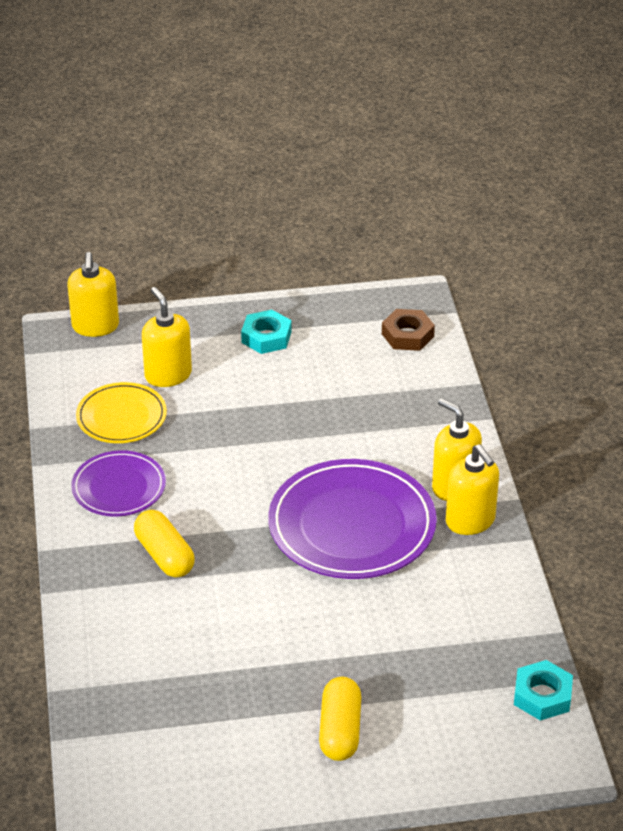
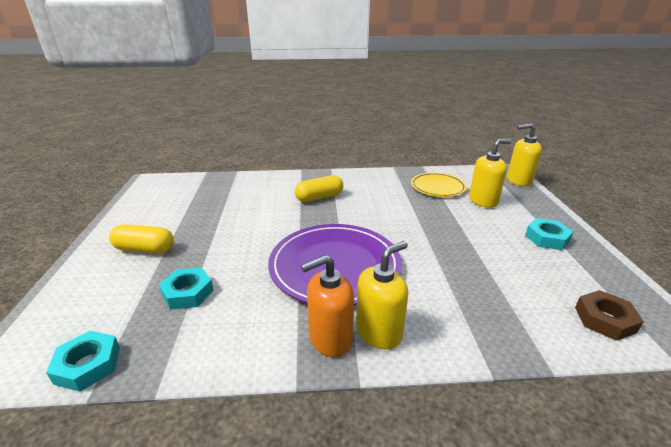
camera: 95 degrees right, 10 degrees down
(119, 487) = (376, 186): purple plate -> none
(424, 651) = (188, 293): none -> turquoise nut
(470, 521) = (330, 338): yellow soap dispenser -> orange soap dispenser

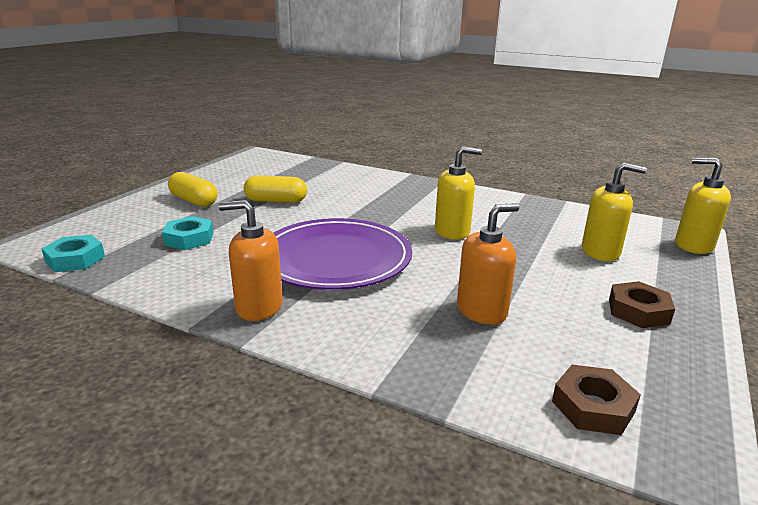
camera: 30 degrees right, 5 degrees down
(319, 197) = (397, 201): yellow capsule -> yellow capsule (276, 201)
(379, 332) = (308, 318): yellow soap dispenser -> yellow soap dispenser (452, 231)
(438, 187) = (556, 224): yellow plate -> none
(475, 273) = (482, 311): none -> orange soap dispenser
(547, 238) = (638, 311): turquoise nut -> brown nut

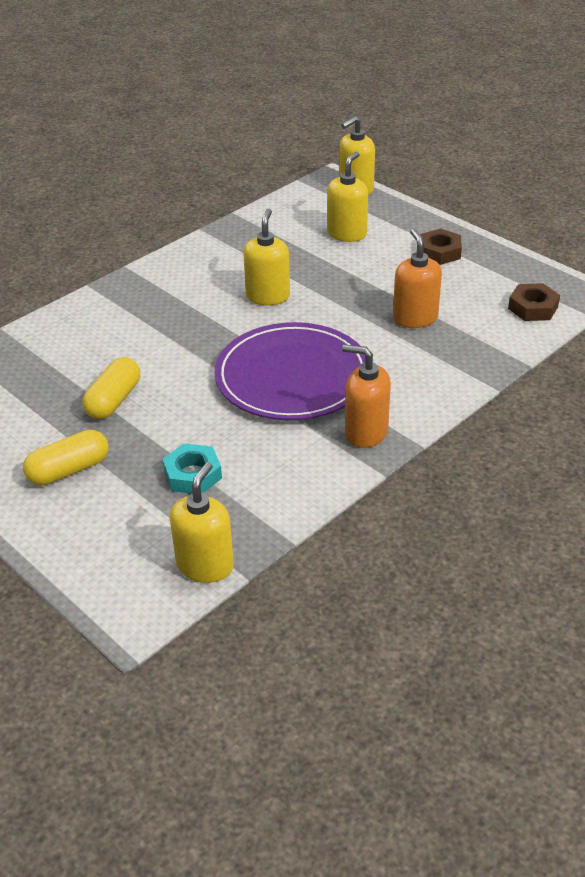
camera: 70 degrees left, 15 degrees up
(75, 259) = (205, 565): turquoise nut -> yellow soap dispenser
(259, 307) = (365, 432): orange soap dispenser -> orange soap dispenser turned 90 degrees clockwise

